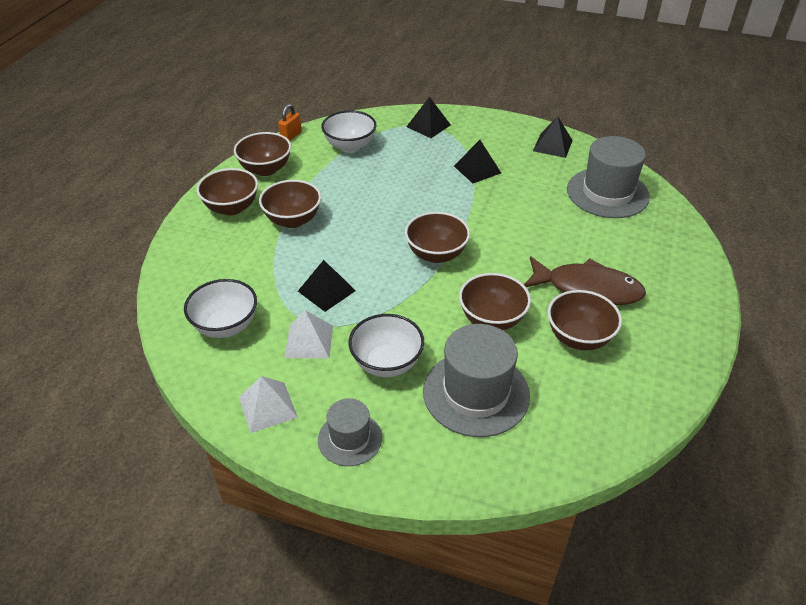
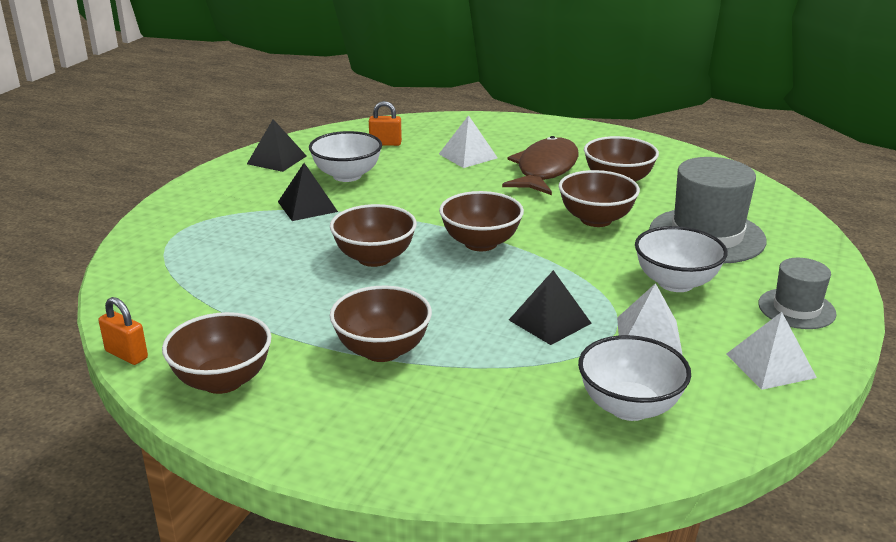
camera: 85 degrees left, 15 degrees down
(231, 208) = (329, 415): brown bowl -> brown bowl (374, 258)
(350, 146) = (196, 297): white bowl -> white bowl (347, 175)
(428, 125) = (177, 232): black pyramid -> none
(600, 240) = (468, 156): none -> white pyramid
(607, 193) = (385, 143): grey hat -> orange padlock

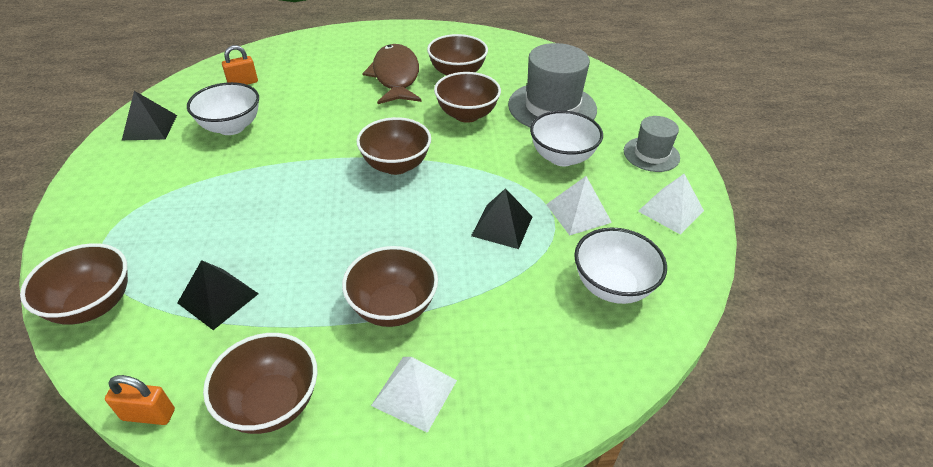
camera: 30 degrees left, 15 degrees up
(307, 206) = (217, 172): black pyramid -> black pyramid (218, 298)
(374, 258) = (318, 210): brown bowl -> brown bowl (93, 305)
(468, 156) = (324, 78): white pyramid -> white pyramid (414, 392)

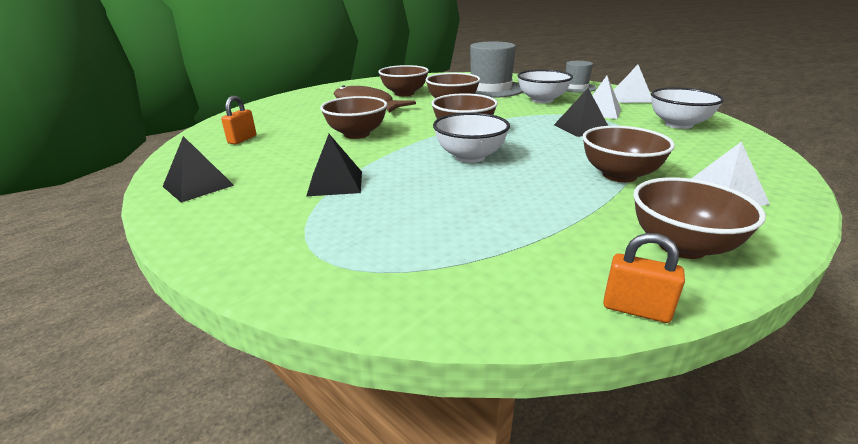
camera: 40 degrees left, 15 degrees down
(93, 305) = (414, 292): brown bowl -> brown bowl (357, 134)
(149, 414) = (636, 309): orange padlock -> orange padlock turned 60 degrees clockwise
(218, 298) = (509, 228): black pyramid -> black pyramid (335, 183)
(231, 127) = (288, 159): white bowl -> white bowl (470, 157)

